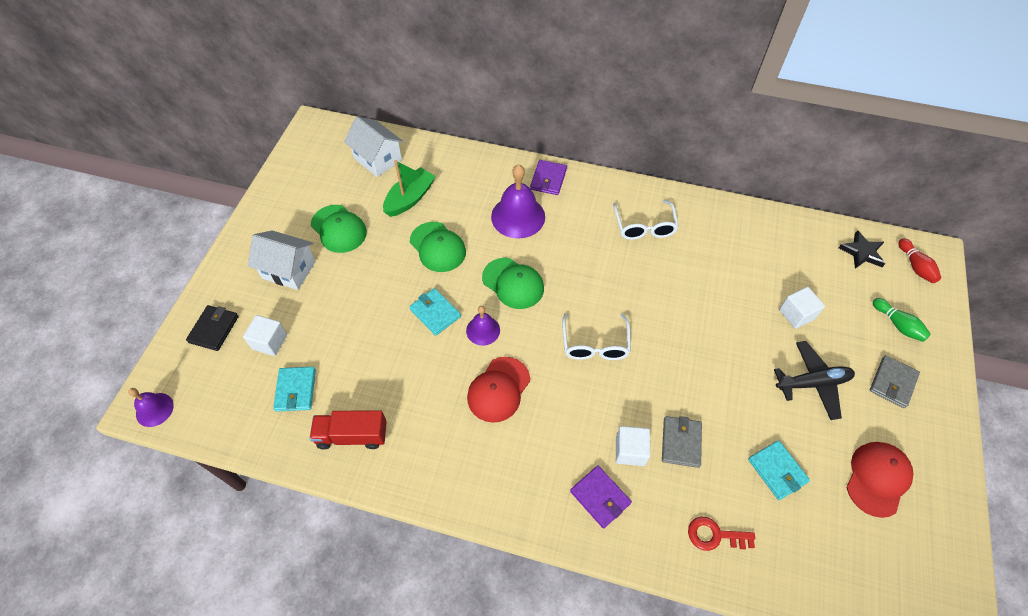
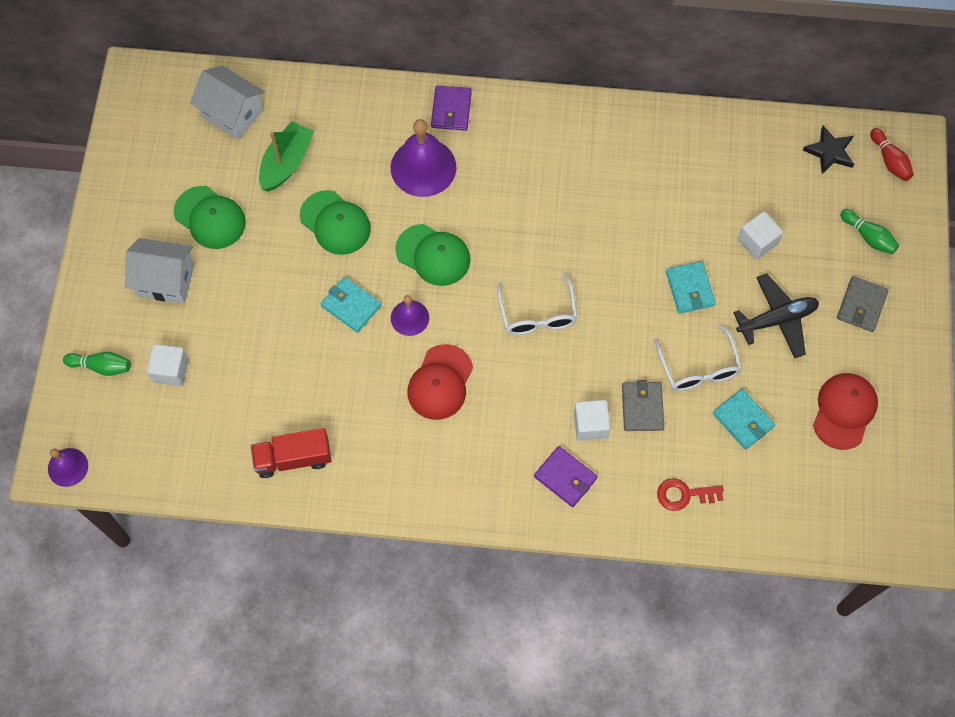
camera: 10 degrees left, 10 degrees up
(214, 329) = (101, 366): black wallet -> green bowling pin
(296, 390) = (217, 420): turquoise wallet -> turquoise wallet (690, 289)
(644, 226) = (575, 157): white glasses -> white glasses (698, 367)

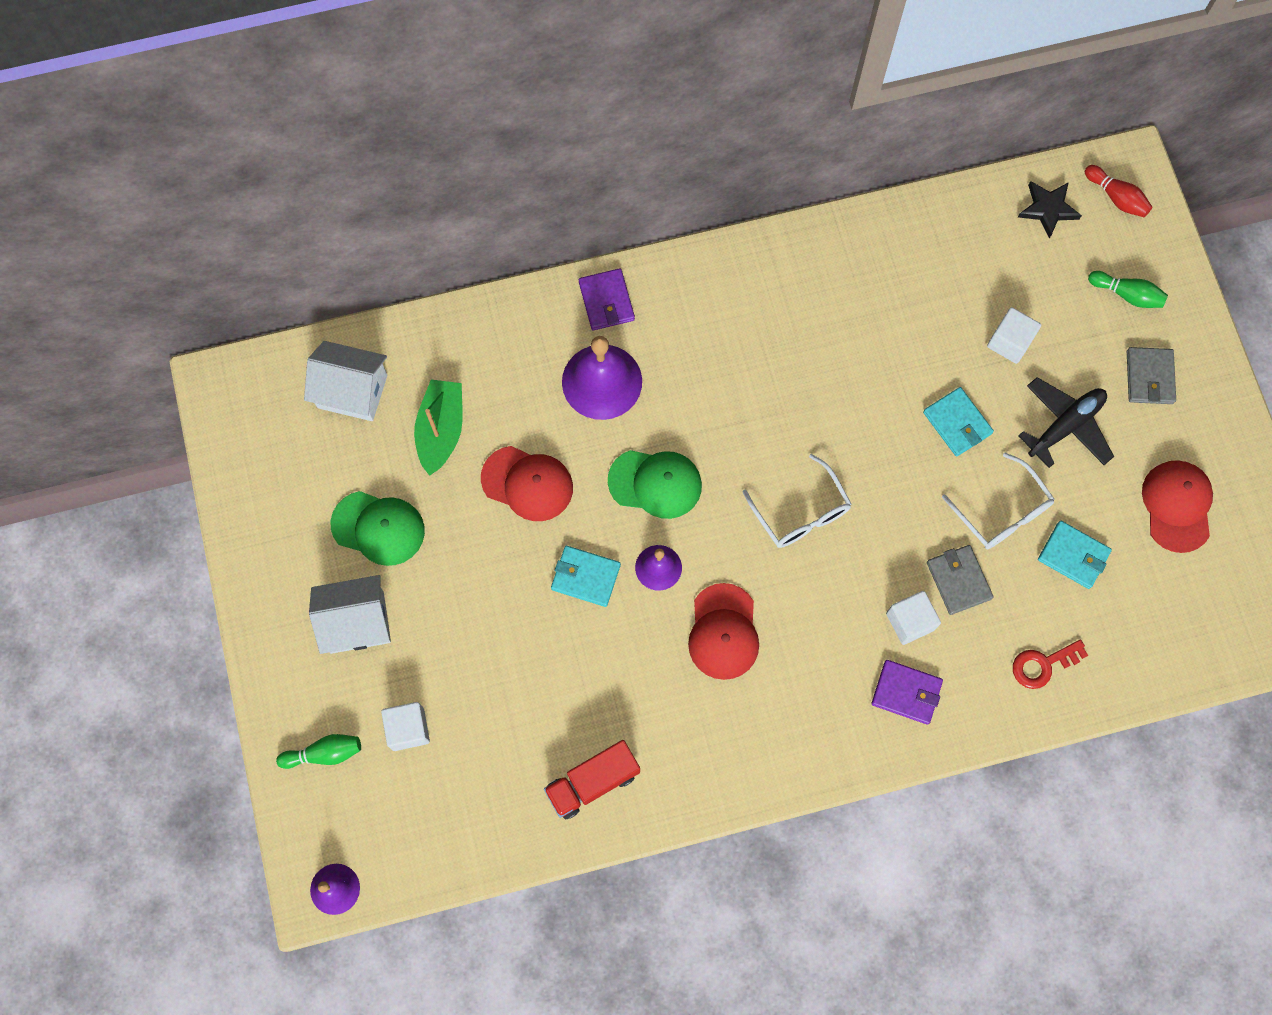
camera: 20 degrees left, 5 degrees up
(335, 223) = (527, 483): green cap -> red cap

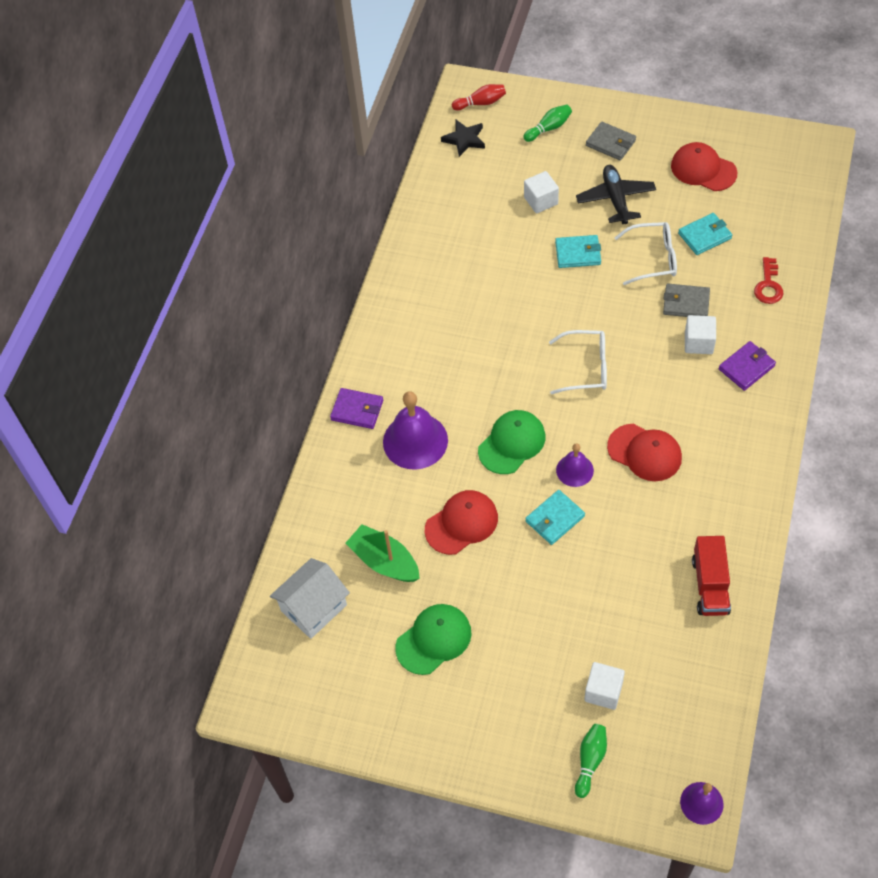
camera: 55 degrees left, 15 degrees down
(357, 622) = (499, 689): white house -> none

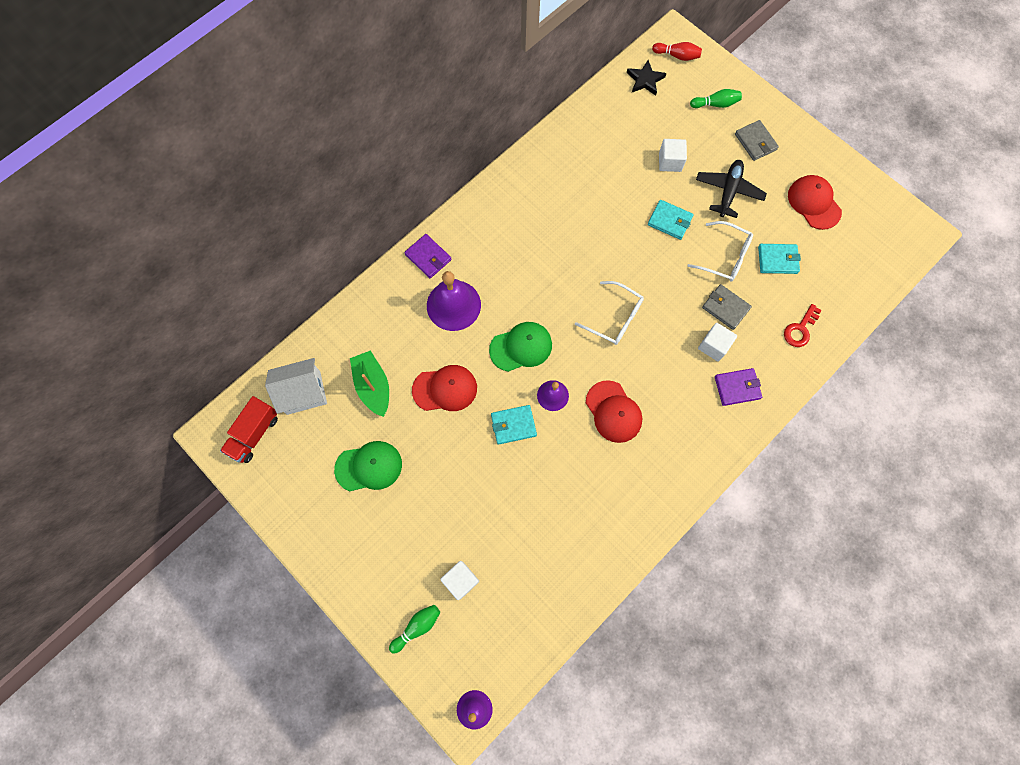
camera: 25 degrees right, 15 degrees up
(710, 585) = (592, 546): red truck -> red truck (254, 434)

